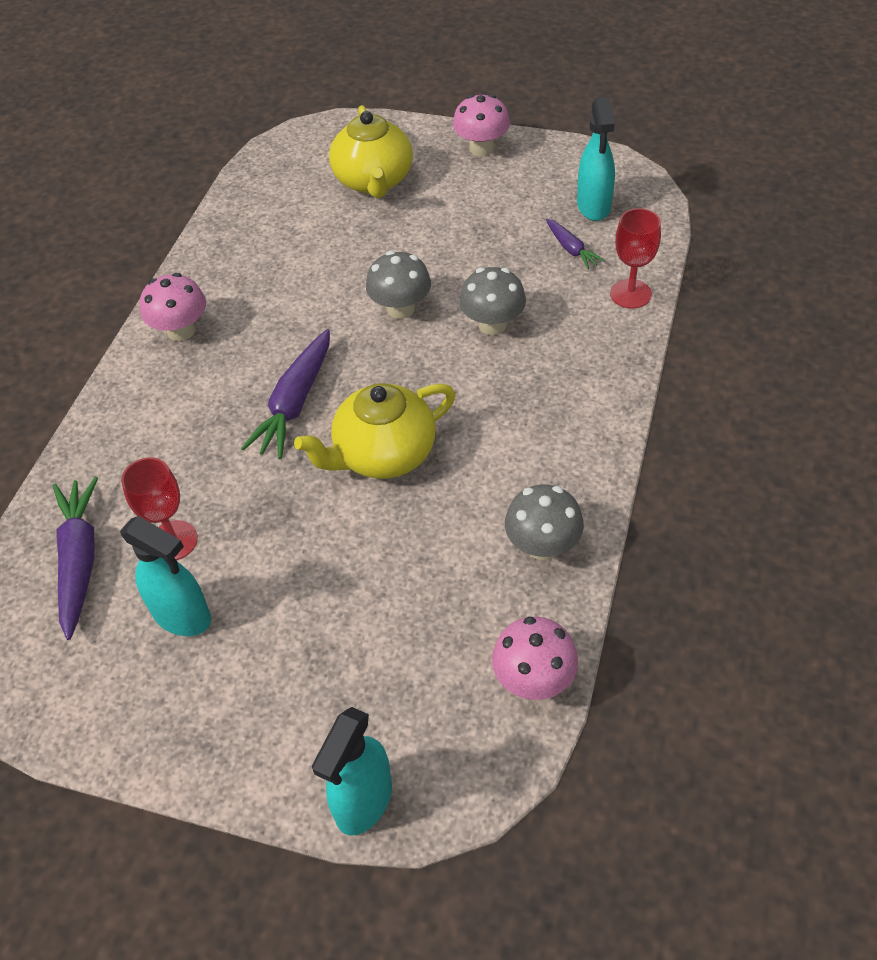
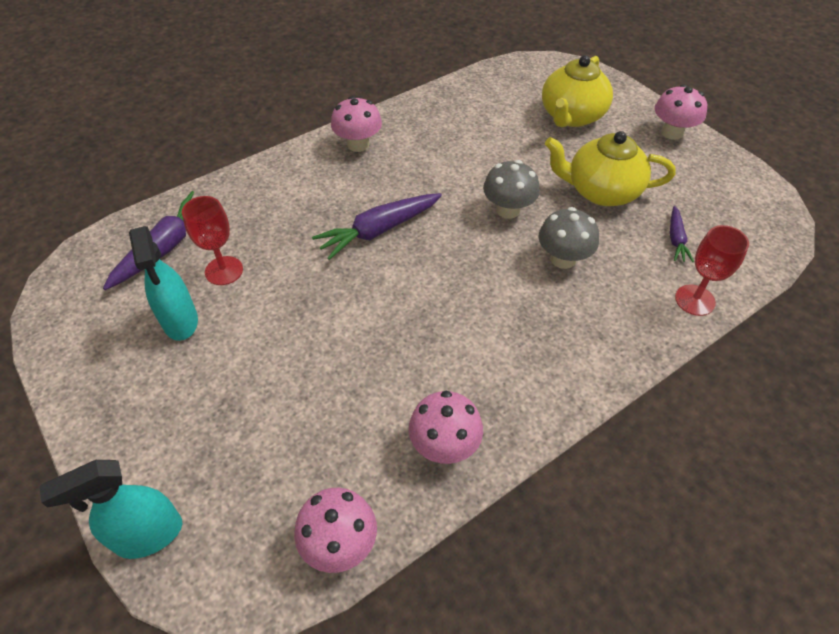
camera: 35 degrees right, 0 degrees up
(383, 454) = (400, 301): yellow teapot -> yellow teapot (601, 191)
(542, 545) = (444, 445): grey mushroom -> pink mushroom
(594, 206) = (724, 218): turquoise spray bottle -> none

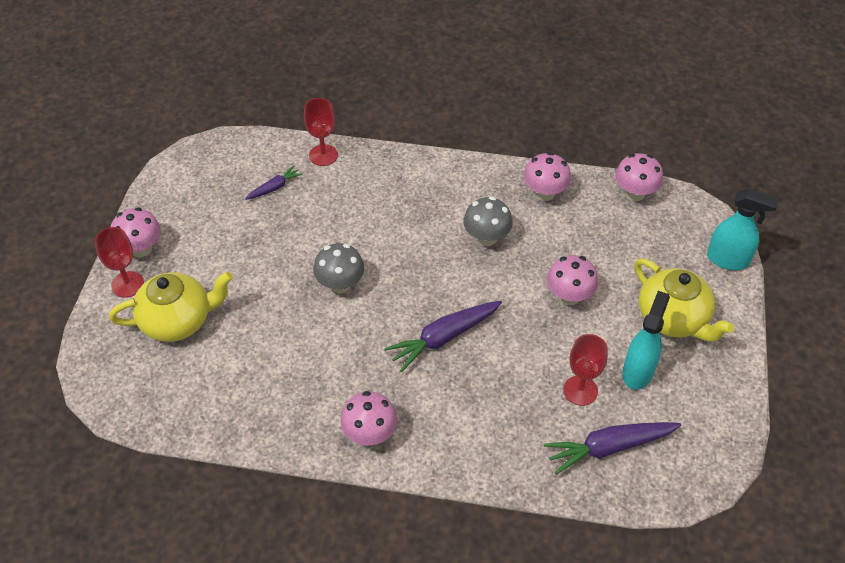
camera: 135 degrees left, 0 degrees up
(305, 344) = (569, 296): none -> pink mushroom
(379, 230) = (443, 338): purple carrot -> purple carrot turned 135 degrees clockwise
(563, 259) = (356, 228): grey mushroom -> grey mushroom (486, 237)
(601, 191) = (263, 248): yellow teapot -> yellow teapot (673, 319)
(637, 111) = (127, 284): none -> red goblet

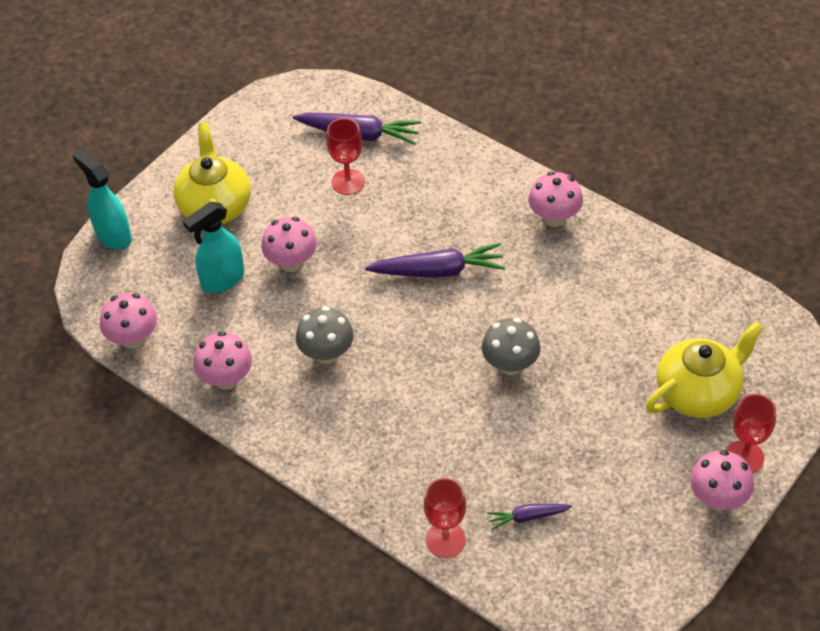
camera: 150 degrees left, 0 degrees up
(178, 320) = (698, 392): yellow teapot -> yellow teapot turned 135 degrees clockwise
(638, 371) = (286, 177): turquoise spray bottle -> turquoise spray bottle (222, 280)

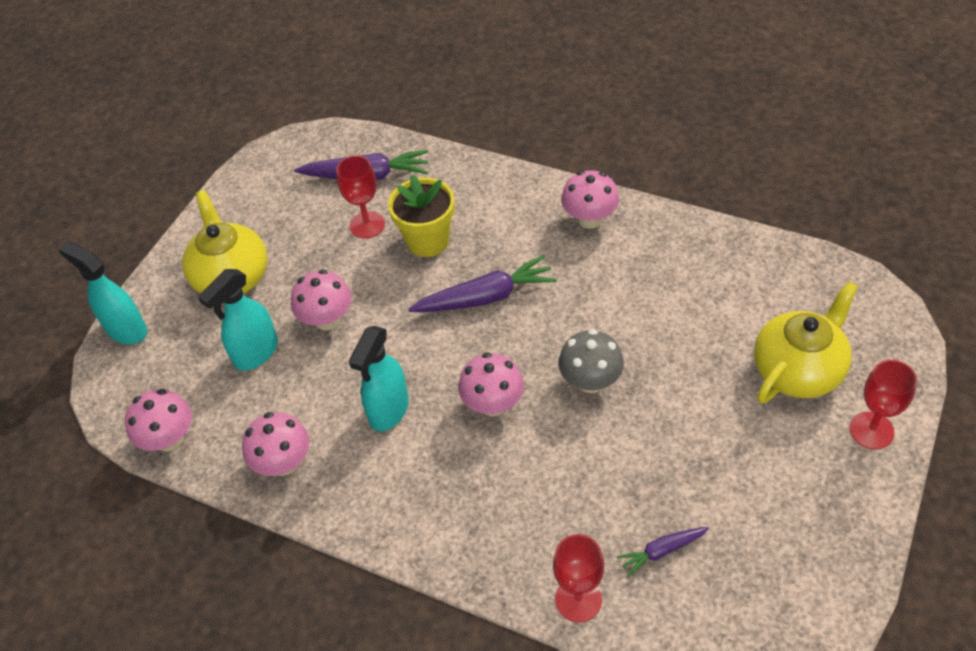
camera: 10 degrees left, 0 degrees up
(326, 353) = (388, 410): grey mushroom -> turquoise spray bottle
(399, 208) = (428, 241): none -> yellow flower pot
(717, 498) = (860, 482): pink mushroom -> pink mushroom (493, 404)

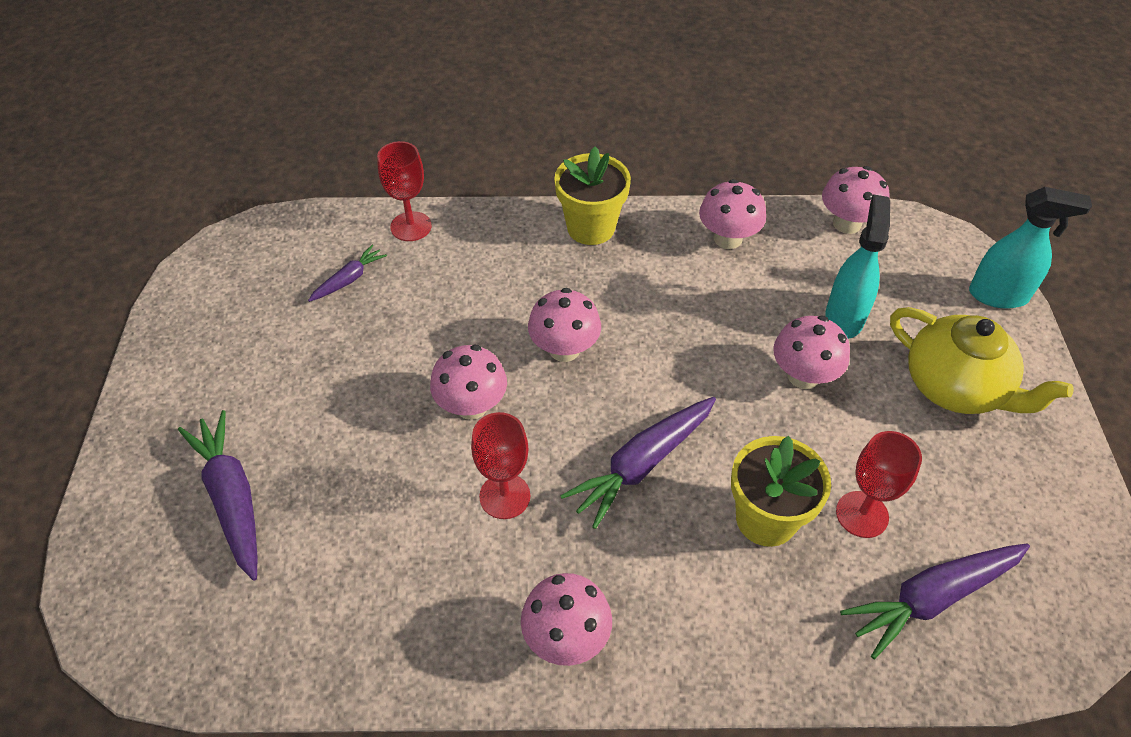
camera: 150 degrees right, 0 degrees up
(388, 410) = (665, 309): turquoise spray bottle -> none
(398, 525) = (591, 227): none -> yellow flower pot
(590, 381) = (471, 406): grey mushroom -> pink mushroom
(798, 370) = (232, 498): yellow teapot -> purple carrot
(871, 430) = (145, 453): red goblet -> red goblet (505, 496)

